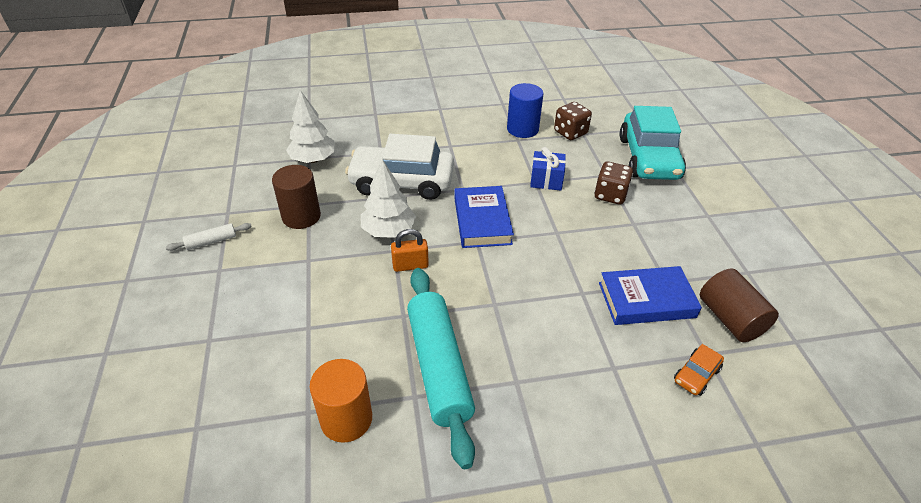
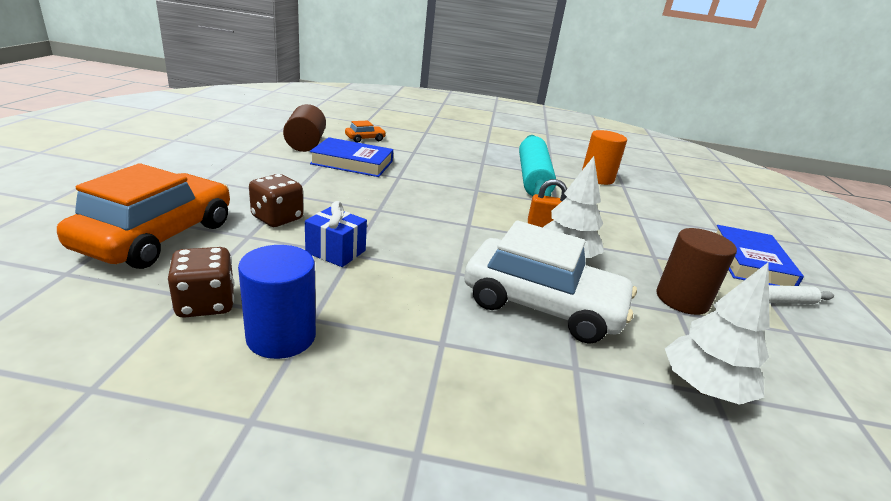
camera: 165 degrees left, 15 degrees down
(482, 221) = (452, 237): blue book -> blue book (750, 262)
(649, 158) = (157, 236): turquoise car -> orange car

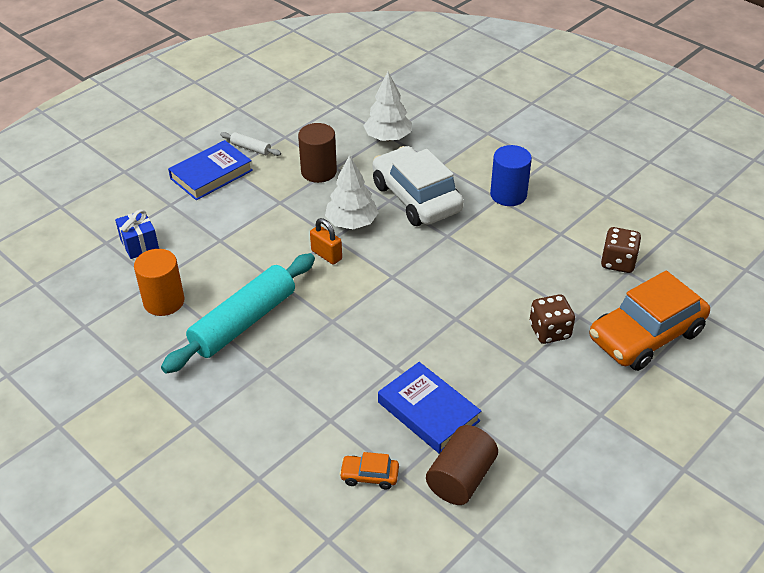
camera: 140 degrees left, 15 degrees up
(281, 336) = (581, 228): blue cylinder -> blue cylinder (508, 195)
(336, 251) = (520, 280): blue gift -> blue gift (139, 244)

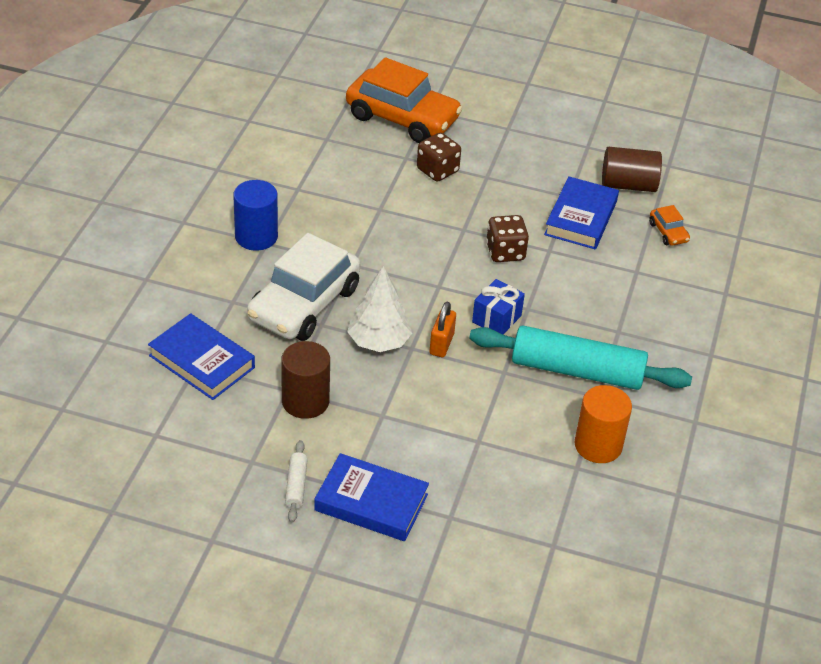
camera: 120 degrees left, 0 degrees up
(139, 244) = (534, 511): blue gift -> blue gift (496, 319)
(388, 137) = (201, 362): white tree -> blue book
(618, 262) = (317, 146): brown dice -> brown dice (505, 252)

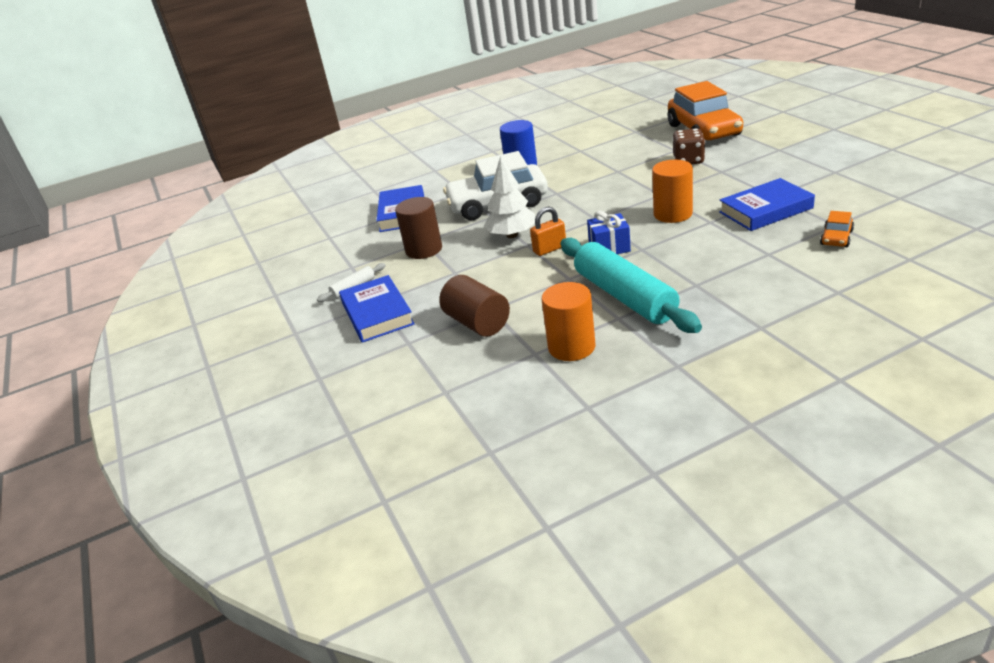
camera: 55 degrees right, 10 degrees down
(505, 252) = (673, 214): brown dice -> orange cylinder
(628, 185) = (840, 201): brown cylinder -> brown cylinder (477, 323)

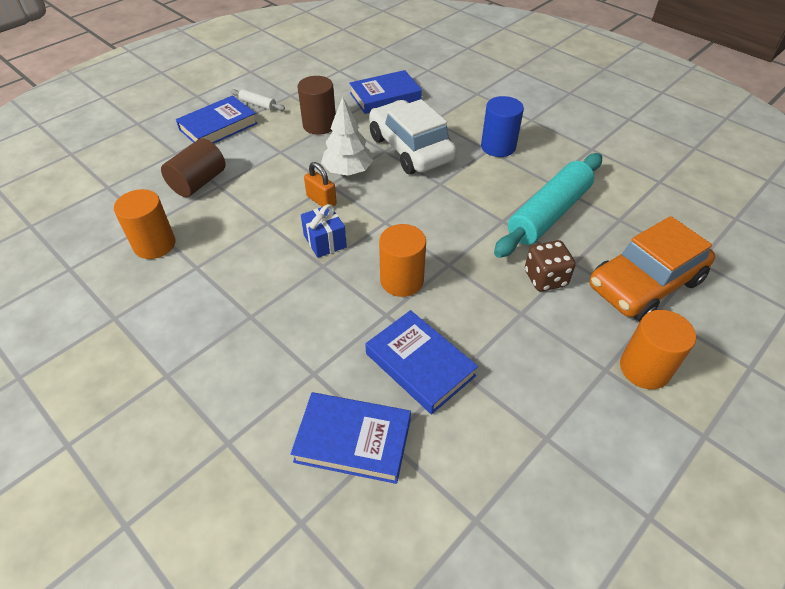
camera: 65 degrees right, 15 degrees up
(625, 296) = (232, 266): turquoise rolling pin -> turquoise rolling pin (549, 214)
(779, 138) = (644, 368): none -> orange cylinder
(836, 238) = (353, 440): orange car -> blue book

